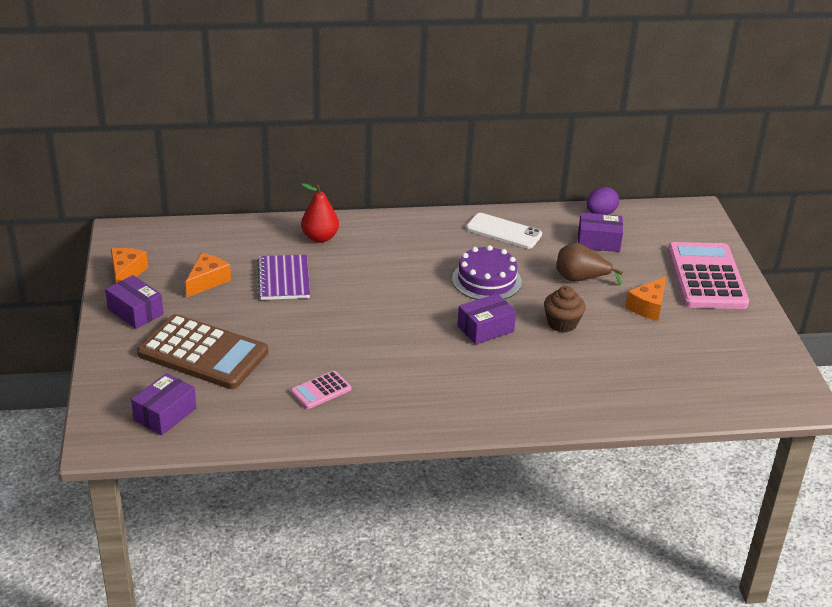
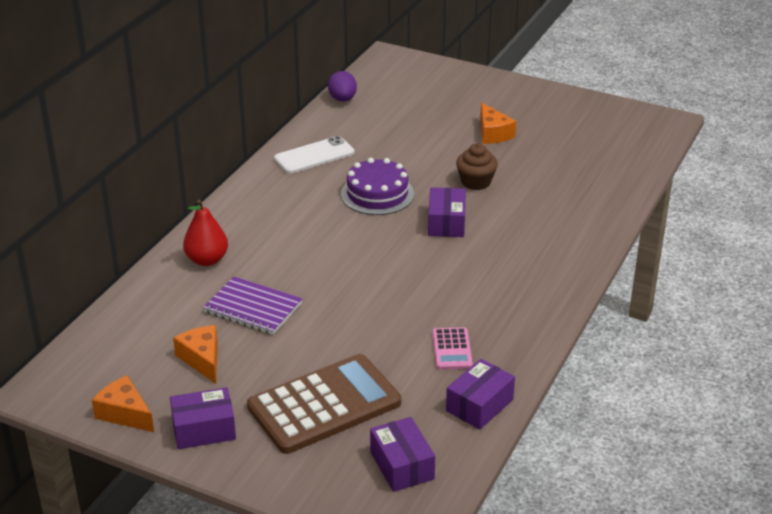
camera: 55 degrees left, 0 degrees up
(580, 279) = (424, 148): brown pear -> none
(598, 241) = (381, 117): purple box -> purple box (479, 405)
(706, 277) = (481, 92): pink calculator -> none

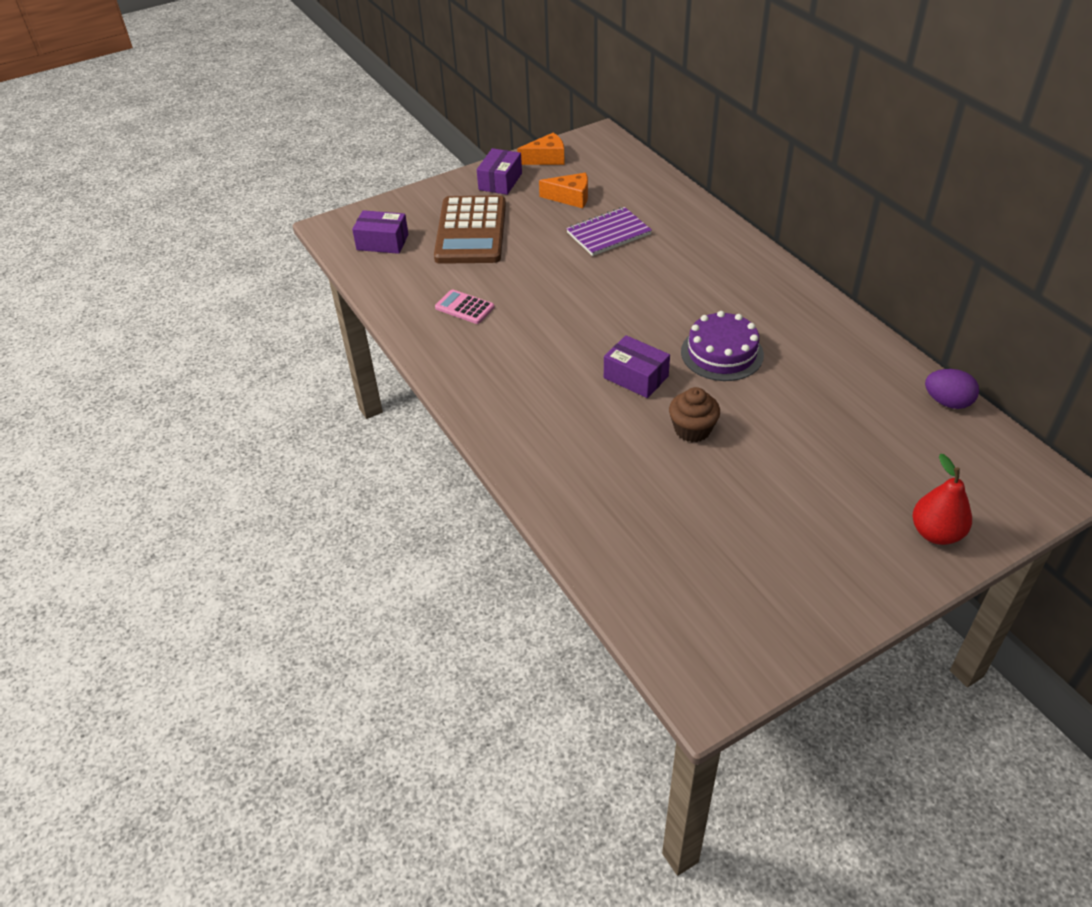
camera: 125 degrees right, 10 degrees up
(207, 260) = (692, 230): red pear -> red pear (936, 533)
(314, 156) = (826, 338): white phone -> none
(479, 405) = (395, 295): purple box -> none
(493, 133) = (787, 492): orange cheese -> none

